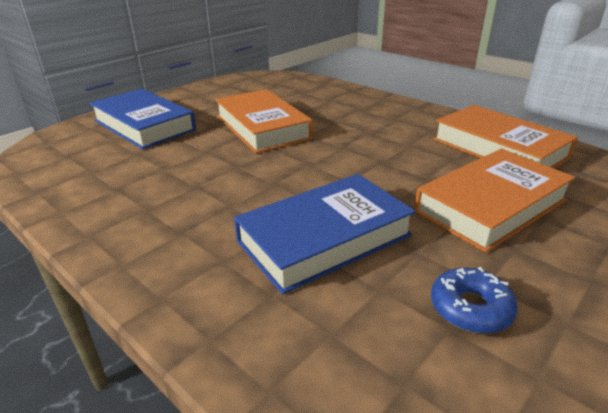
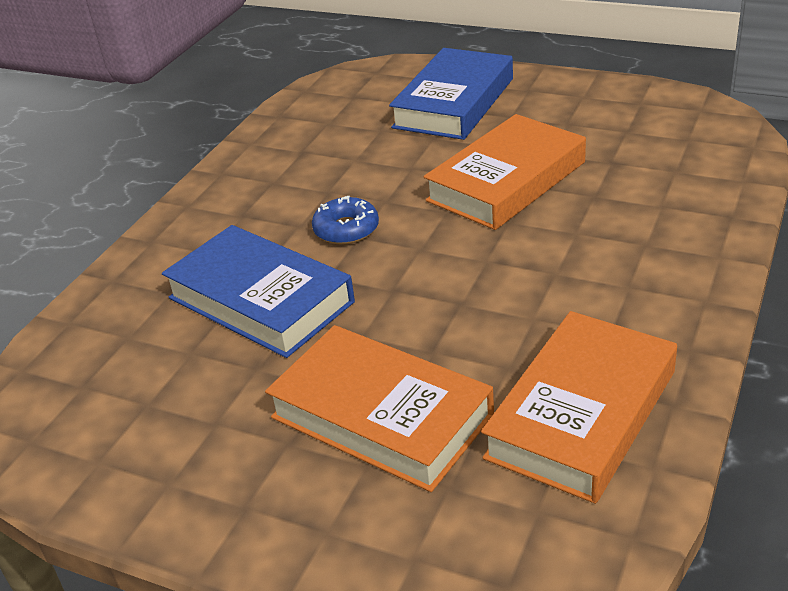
camera: 75 degrees right, 5 degrees up
(470, 308) = (175, 414): blue donut -> blue donut (346, 229)

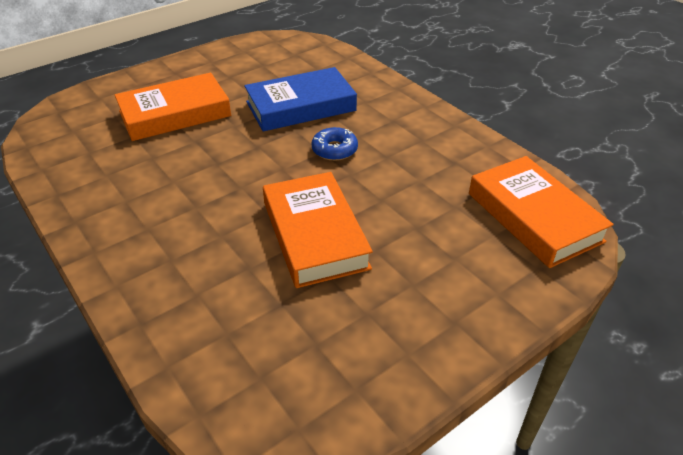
camera: 115 degrees right, 5 degrees up
(454, 103) = (468, 263): blue book -> none
(581, 414) = (95, 164): orange book -> orange book (534, 217)

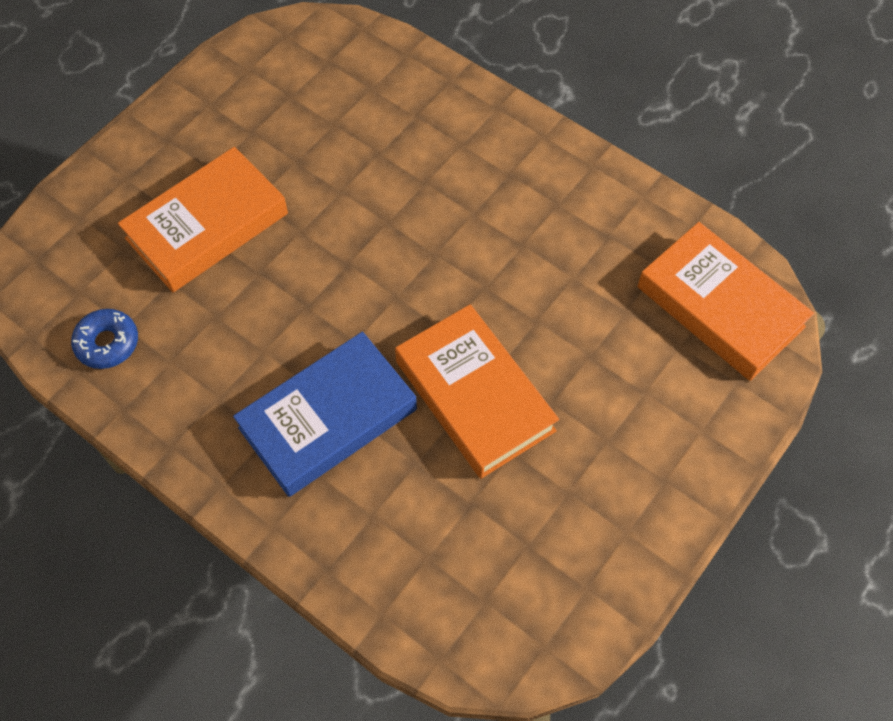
camera: 15 degrees left, 20 degrees up
(301, 106) = (376, 173): blue book -> blue book (328, 419)
(334, 150) = (450, 247): blue donut -> blue donut (107, 343)

